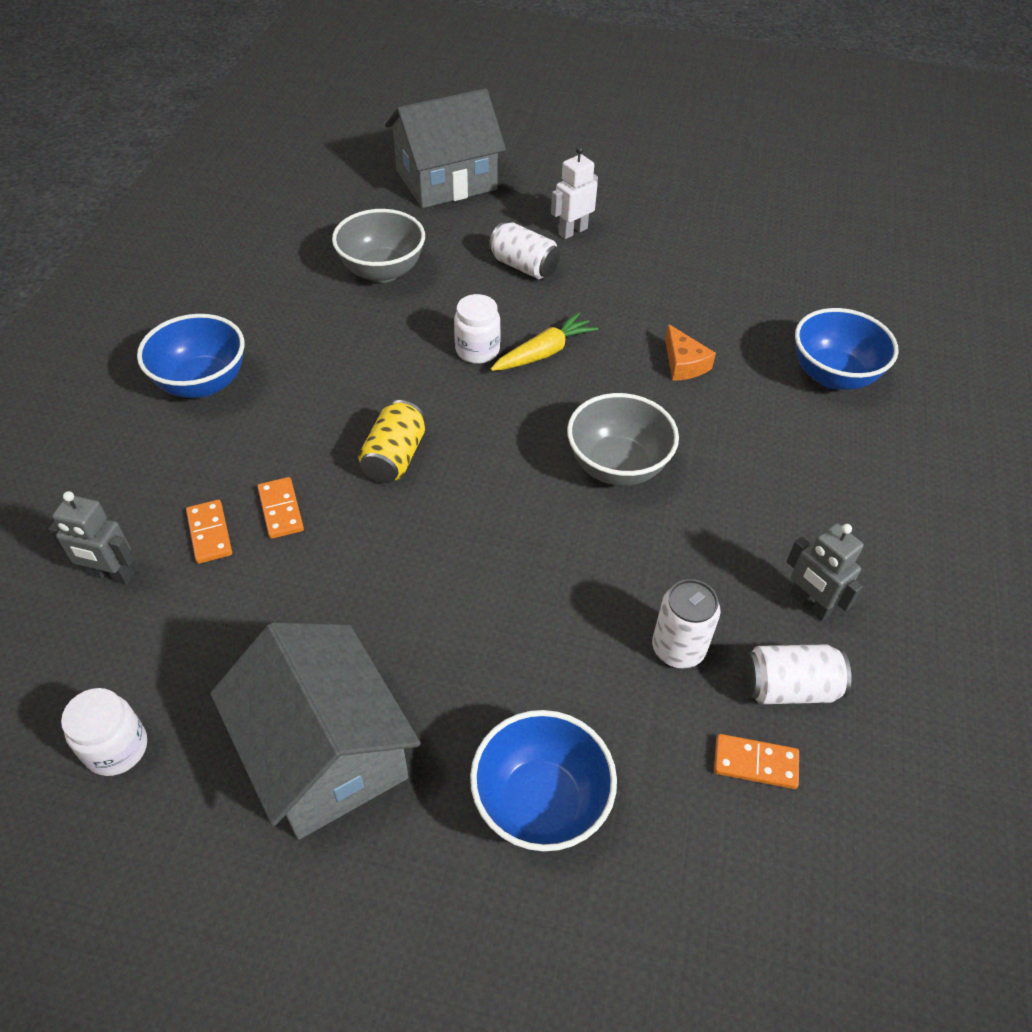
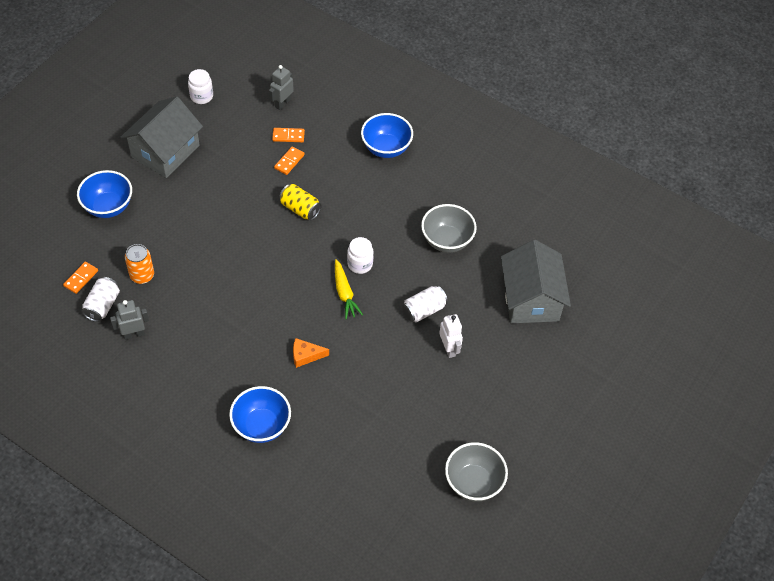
camera: 110 degrees right, 5 degrees up
(281, 510) = (289, 161): orange domino -> orange domino turned 60 degrees counterclockwise
(325, 753) = (165, 151): grey house -> grey house turned 45 degrees counterclockwise
(617, 466) = (249, 294): grey bowl -> grey bowl (473, 482)
(678, 648) = (142, 275): white can -> orange can

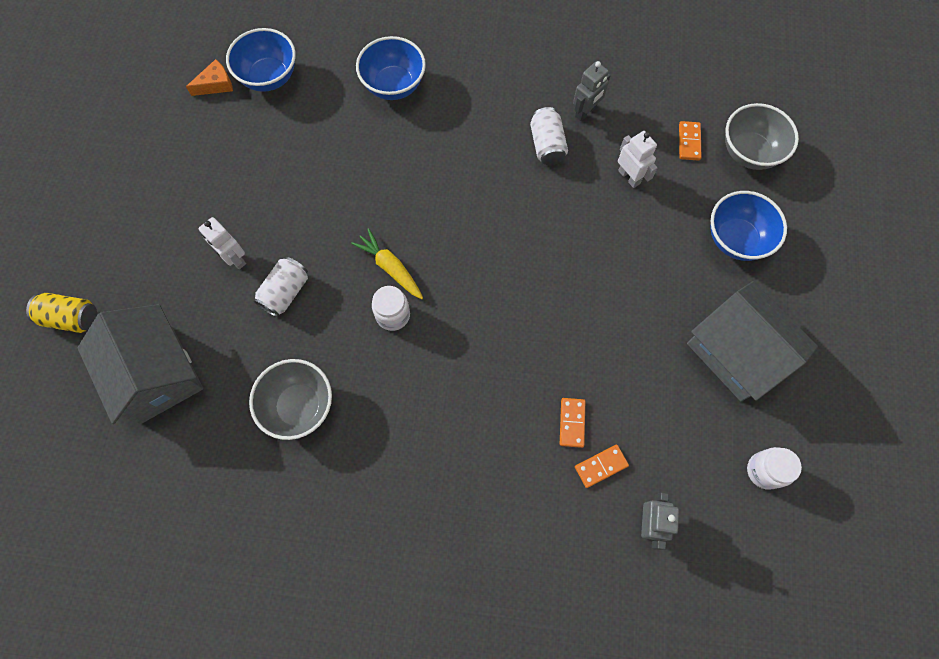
camera: 155 degrees right, 15 degrees up
(102, 305) = (641, 125): white can -> white can (547, 145)
(142, 275) = (629, 177): orange can -> white robot
(165, 151) = (737, 352): grey house -> grey house turned 45 degrees counterclockwise
(300, 209) = (511, 356): yellow can -> yellow can (71, 318)
(306, 355) = (392, 174): orange cheese -> orange cheese (216, 84)
(386, 148) = (455, 521): blue bowl -> blue bowl (269, 77)
(473, 482) = (150, 129): grey bowl -> grey bowl (749, 152)

